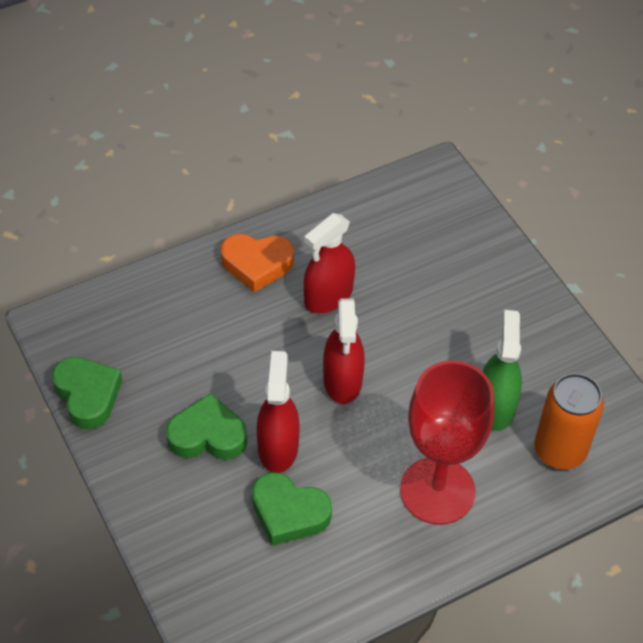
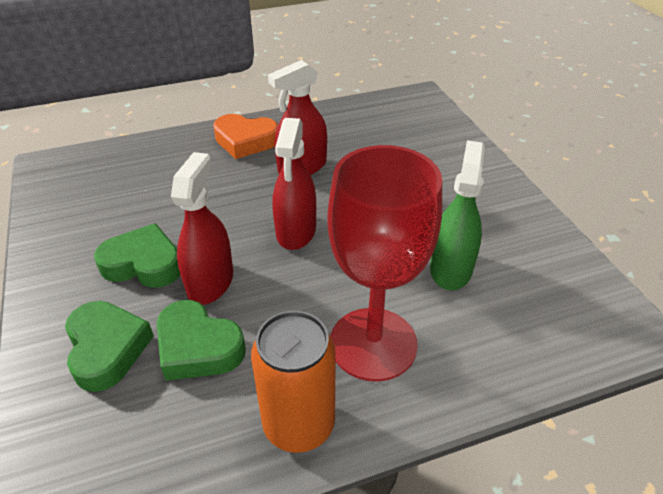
camera: 10 degrees right, 10 degrees down
(88, 395) = (46, 219): green heart -> green heart (107, 349)
(559, 451) = (520, 318): orange can -> orange can (298, 424)

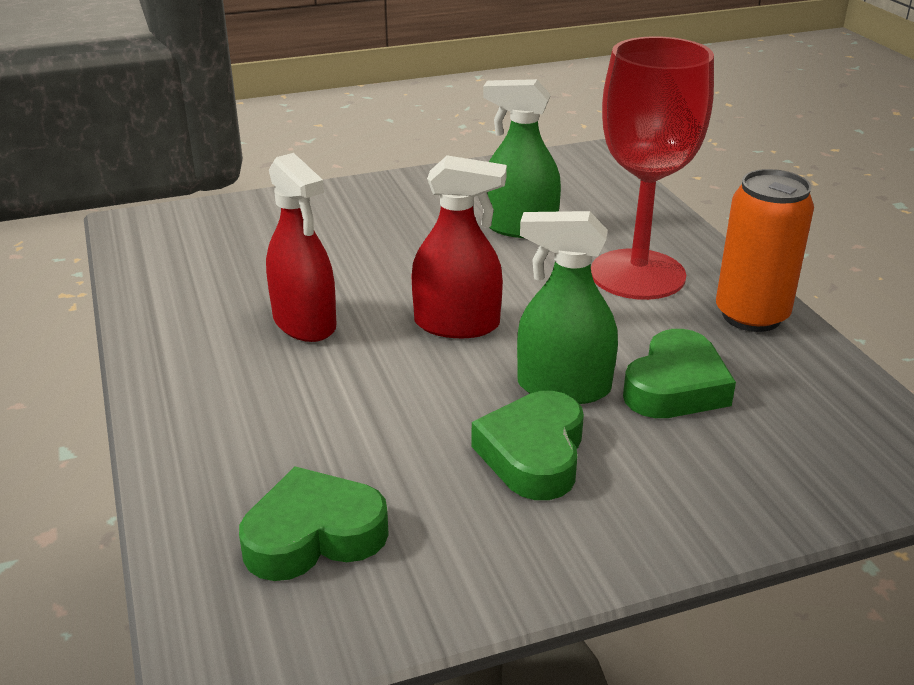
camera: 90 degrees left, 10 degrees down
(107, 349) = (700, 462): green heart -> green heart (314, 535)
(210, 282) = (563, 387): red spray bottle -> green spray bottle
(245, 141) = (210, 381): orange heart -> none

